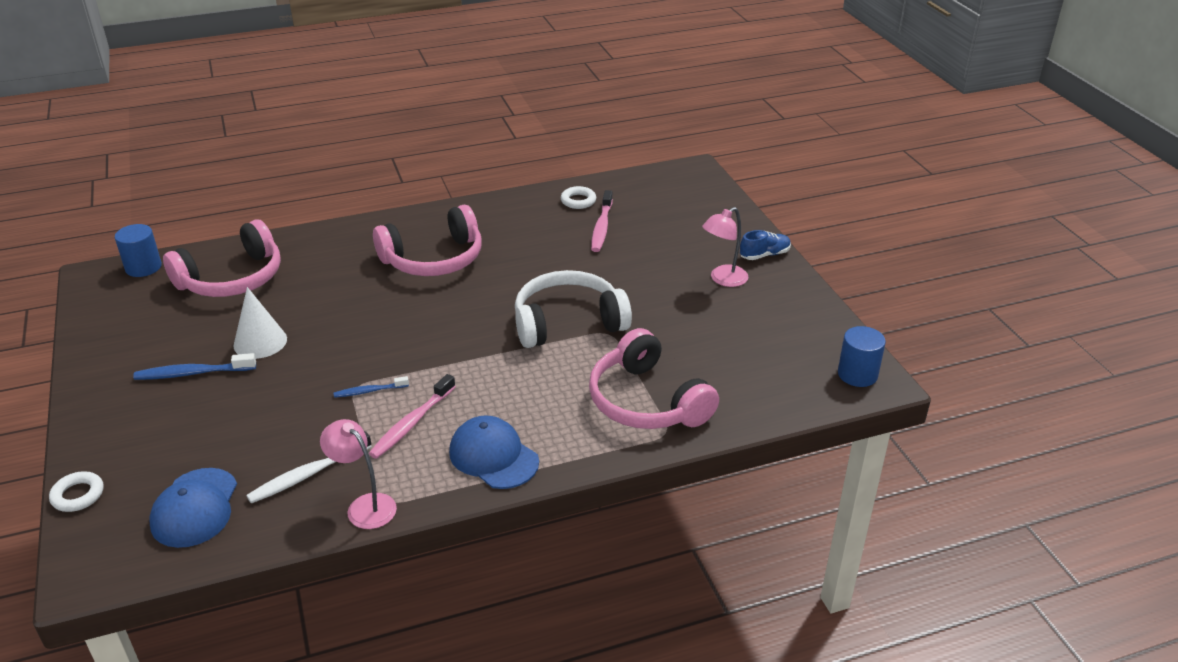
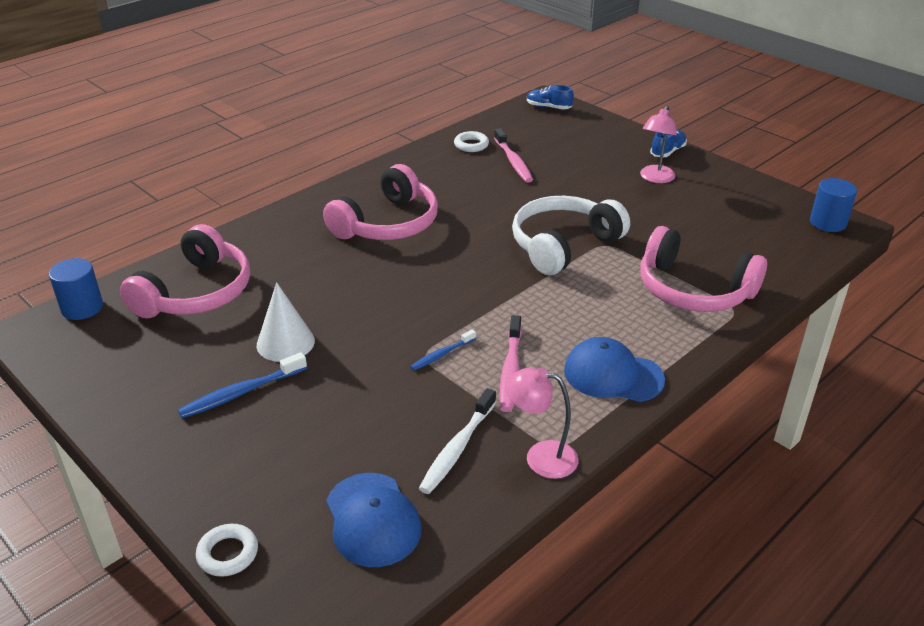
camera: 25 degrees left, 0 degrees up
(690, 179) = (548, 107): none -> blue shoe

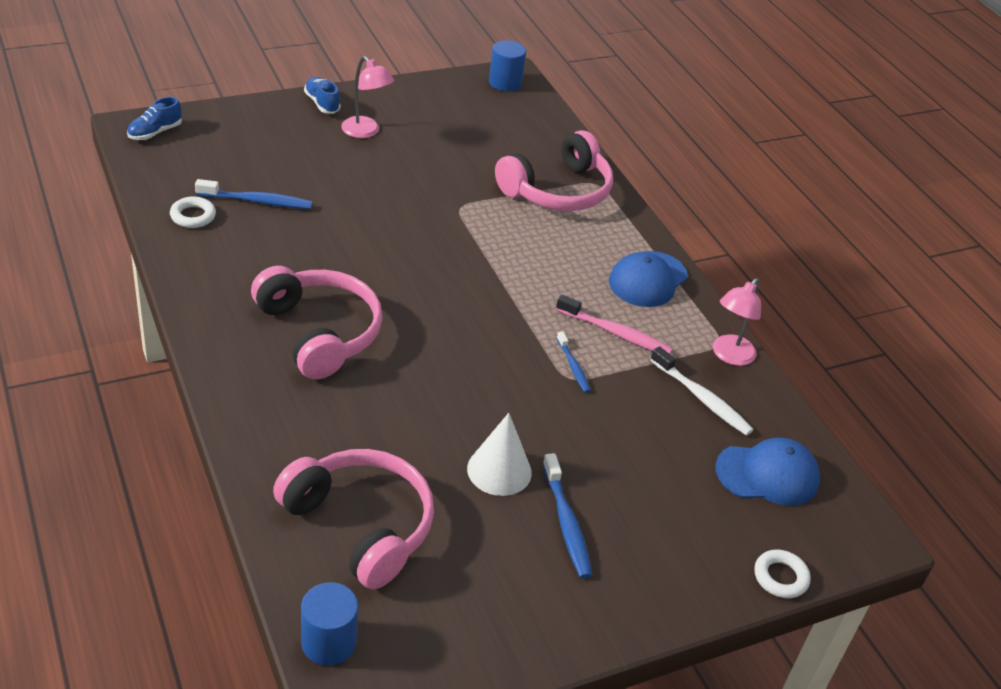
camera: 75 degrees left, 5 degrees up
(513, 161) = (257, 201): pink toothbrush -> blue toothbrush
(564, 245) = (444, 231): white headphones -> none

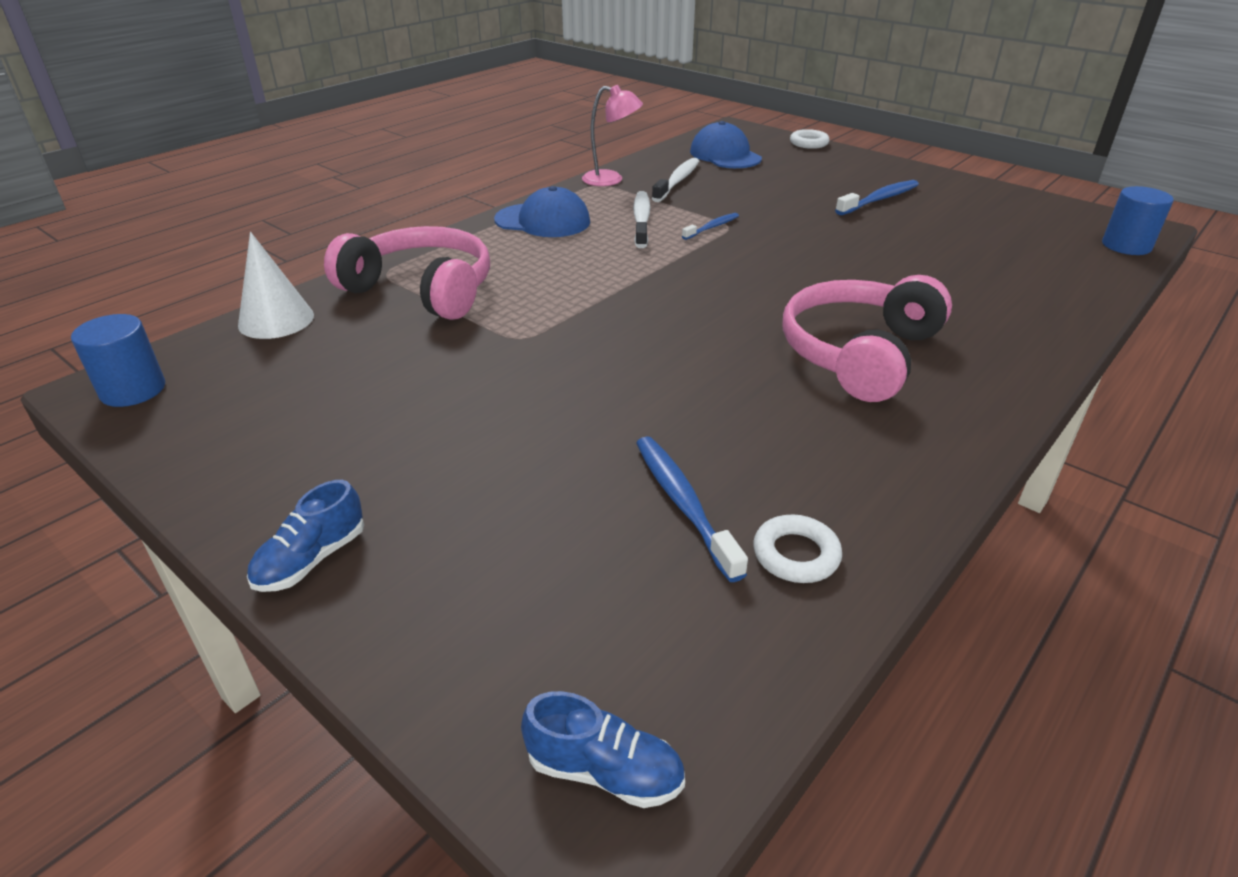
camera: 110 degrees left, 5 degrees down
(360, 525) = (1024, 263): pink headphones -> none
(365, 132) = (383, 472): pink lamp -> none
(499, 470) = (874, 229): white cone -> white cone (276, 320)
(615, 333) = (641, 220): pink toothbrush -> white toothbrush

